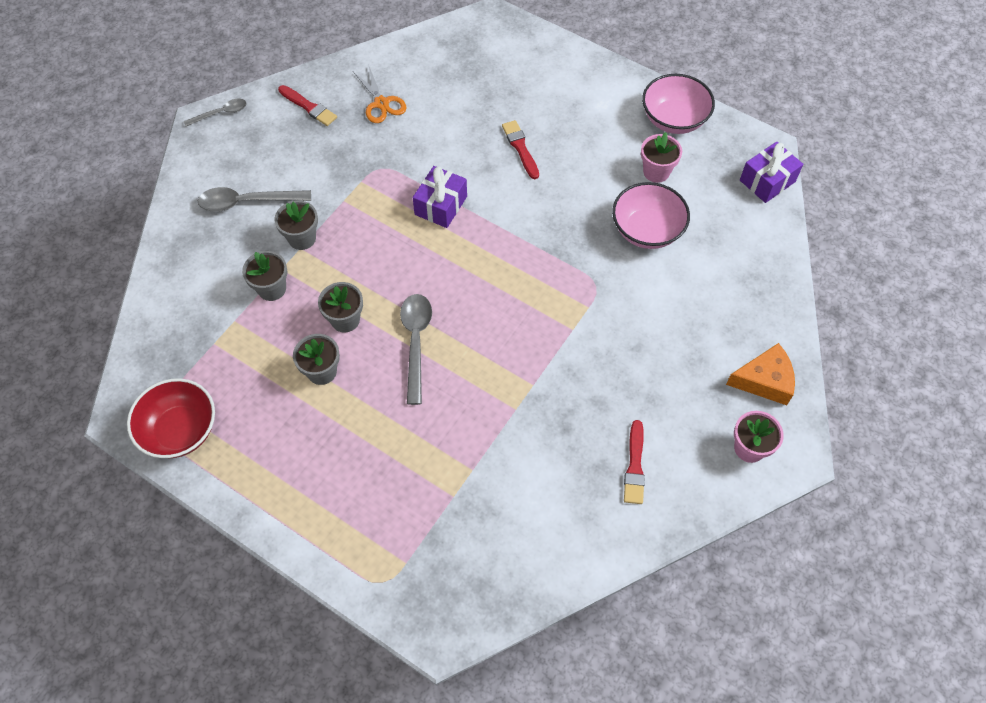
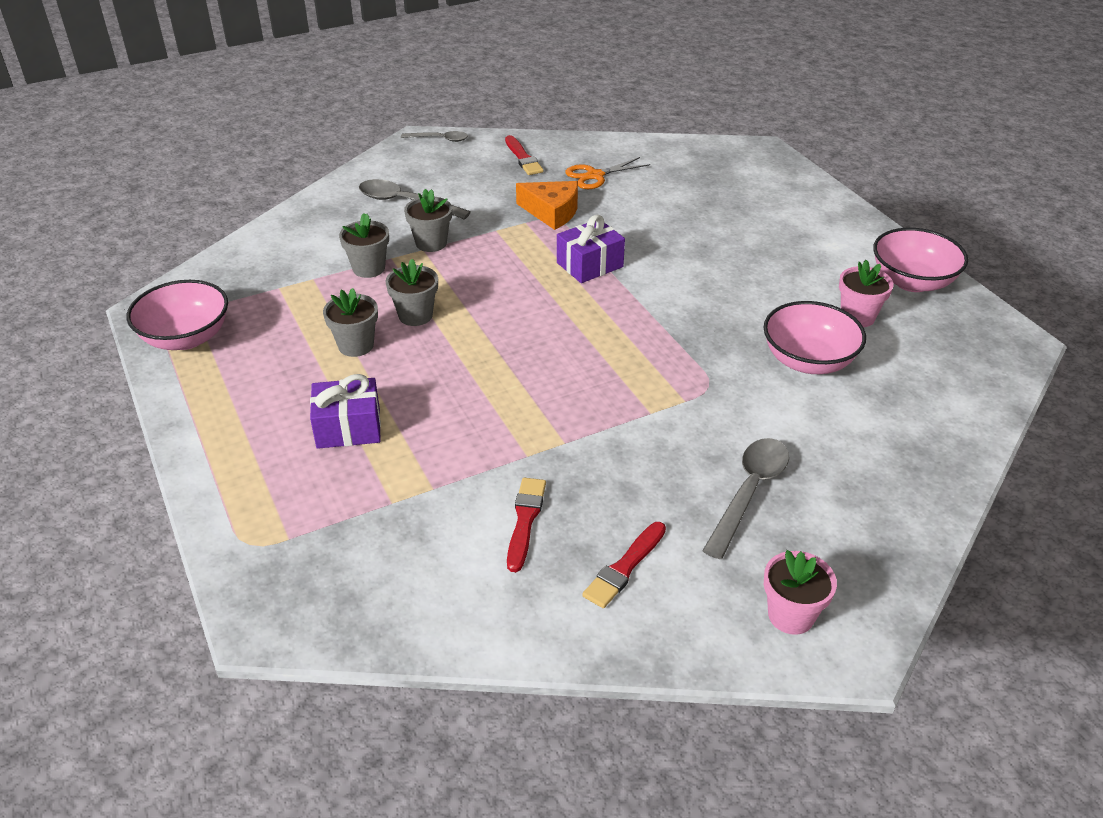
camera: 30 degrees right, 20 degrees down
(180, 430) = (186, 338): red bowl -> pink bowl
(381, 103) = (595, 175): orange scissors -> orange scissors turned 60 degrees clockwise
(416, 342) = (469, 359): grey spoon -> grey spoon (749, 492)
(520, 148) = (712, 249): red brush -> red brush (525, 520)
(764, 380) = (861, 555): orange cheese -> orange cheese (552, 212)
(767, 181) = (998, 370): purple gift -> purple gift (348, 428)

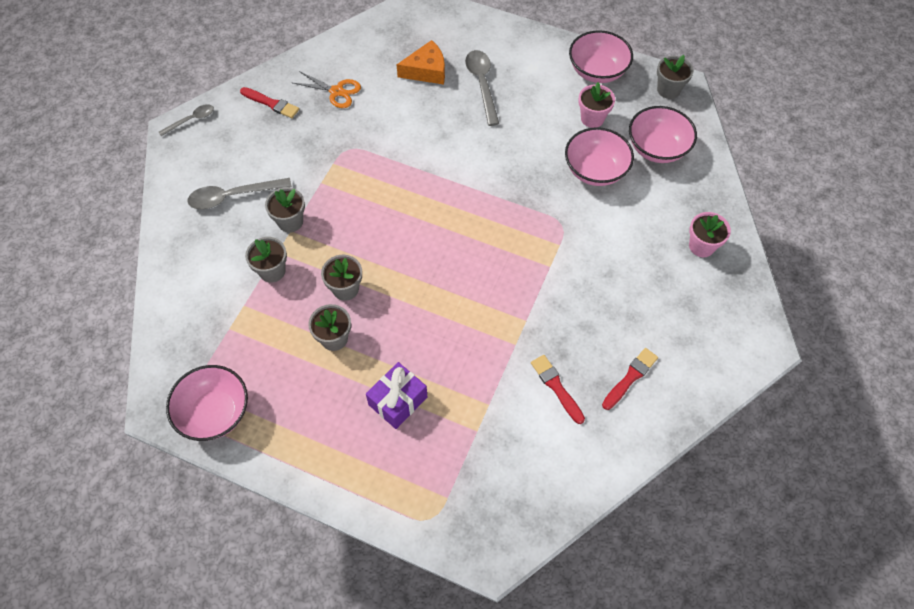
camera: 40 degrees left, 20 degrees up
(552, 212) = (341, 143): orange cheese -> orange cheese (426, 71)
(590, 265) = (410, 174): purple gift -> none
(595, 175) = (336, 91): orange scissors -> orange scissors turned 90 degrees counterclockwise
(624, 567) = (630, 377): red brush -> red brush turned 135 degrees counterclockwise
(749, 492) = (644, 284): grey spoon -> grey spoon (482, 84)
(791, 615) = (725, 345): pink flower pot -> pink flower pot (701, 246)
(915, 380) = (657, 148): none -> pink bowl
(993, 337) = (668, 90): none -> grey flower pot

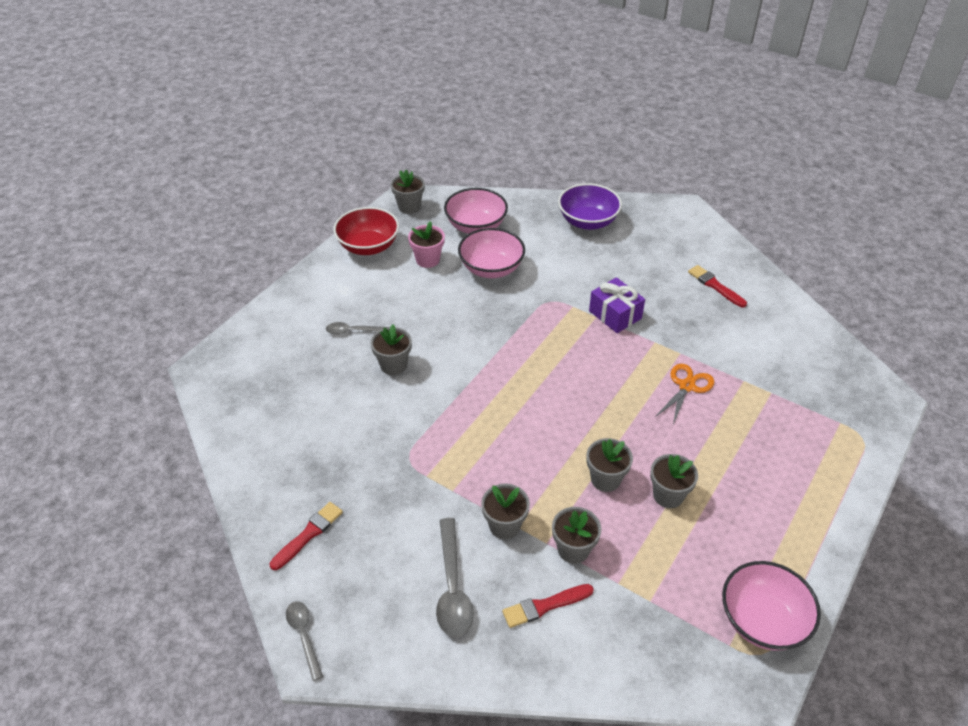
camera: 80 degrees left, 15 degrees down
(336, 91) = (314, 462): orange scissors -> orange scissors (686, 386)
(398, 401) = (742, 448): purple gift -> purple gift (615, 314)
(426, 71) = (314, 374): orange cheese -> none
(448, 119) = (393, 365): none -> grey flower pot
(482, 84) = (353, 331): grey spoon -> grey spoon, size x0.61
(556, 387) = (725, 332): red brush -> red brush (545, 606)
(597, 71) = (368, 246): pink bowl -> red bowl
(701, 246) = (587, 221): pink flower pot -> purple bowl

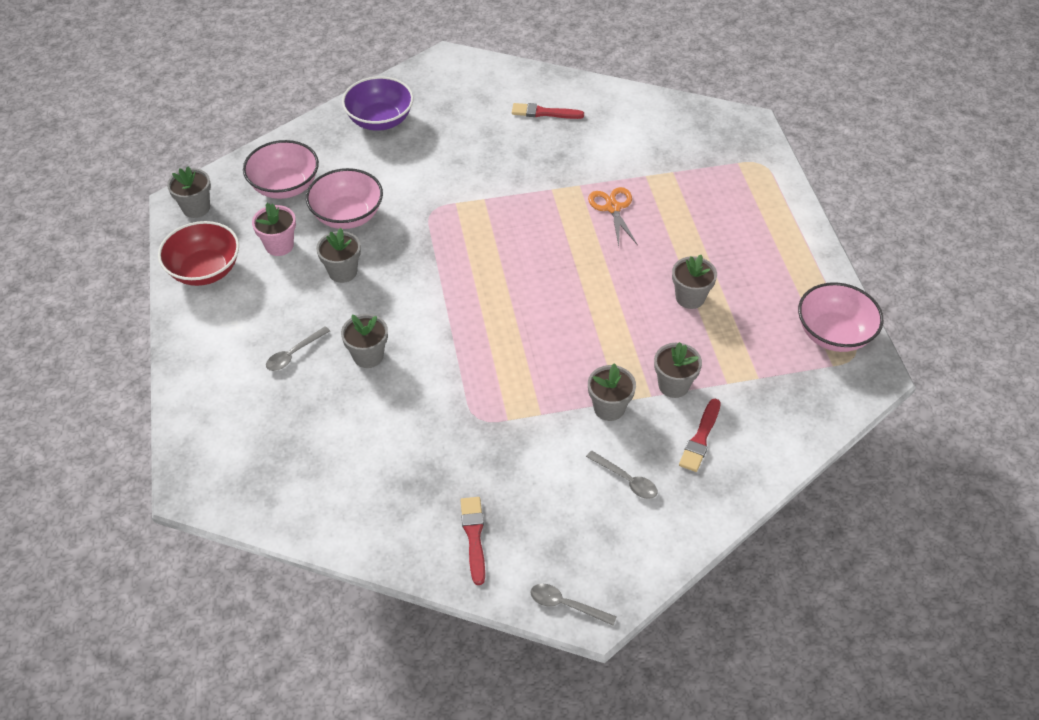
camera: 45 degrees left, 5 degrees up
(452, 587) = (626, 480): grey spoon -> grey spoon, size x0.61
(605, 479) = (637, 319): grey flower pot -> grey flower pot (343, 272)
(615, 314) = (497, 187): purple gift -> none

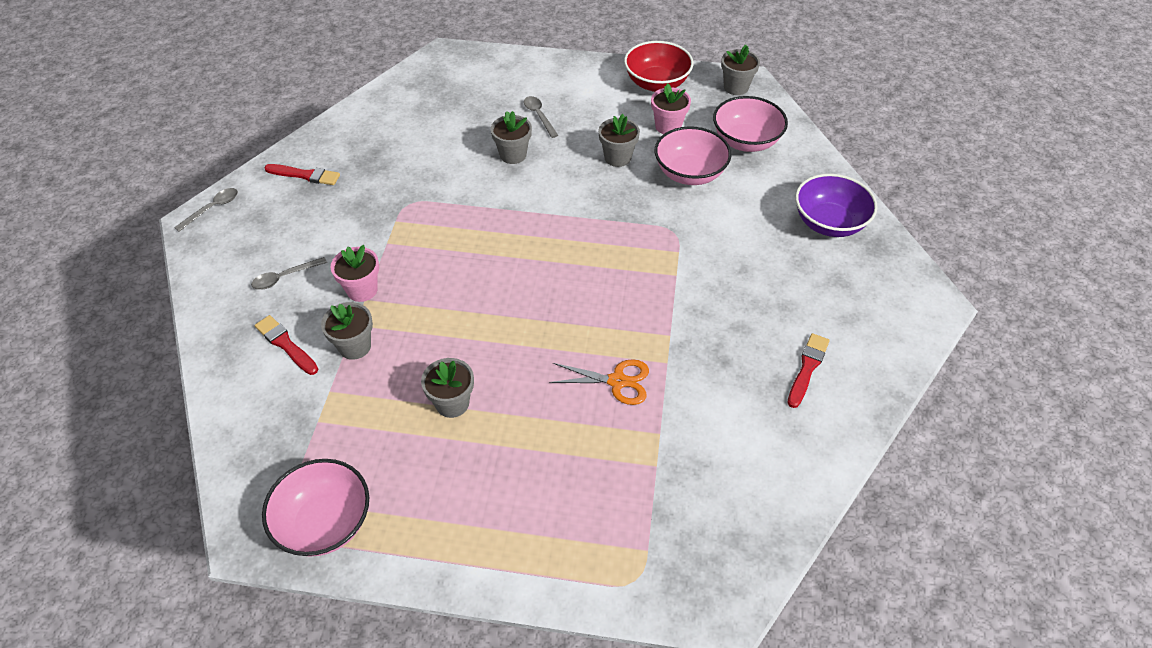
camera: 110 degrees right, 0 degrees up
(609, 408) = (362, 290): grey flower pot -> pink flower pot

